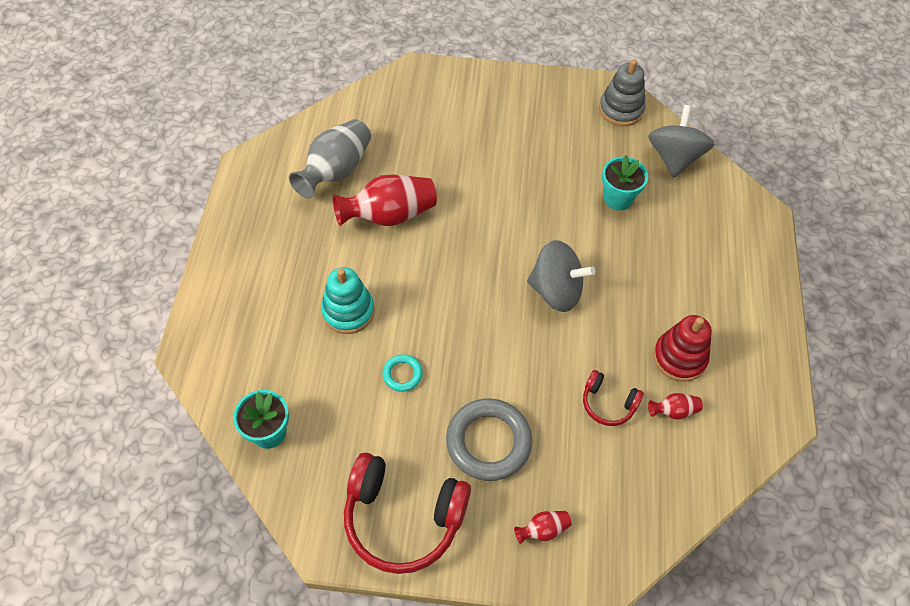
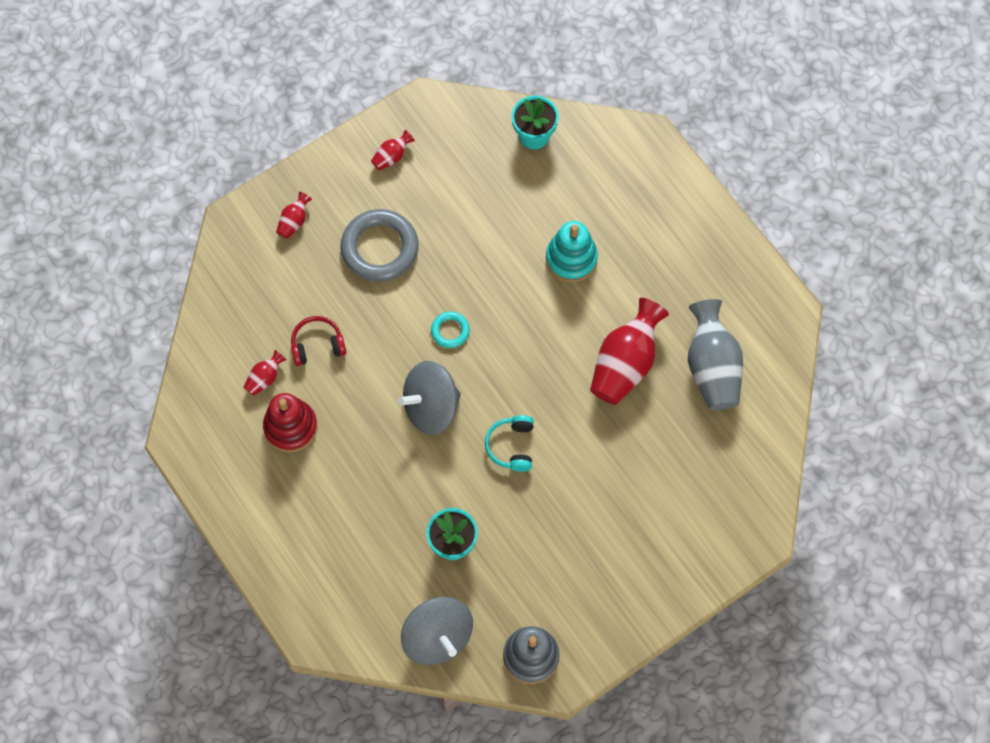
camera: 140 degrees right, 10 degrees up
(402, 374) = (484, 245): turquoise ring -> turquoise ring (450, 331)
(403, 518) = (392, 156): red headphones -> red vase
(521, 224) = (511, 446): none -> turquoise headphones

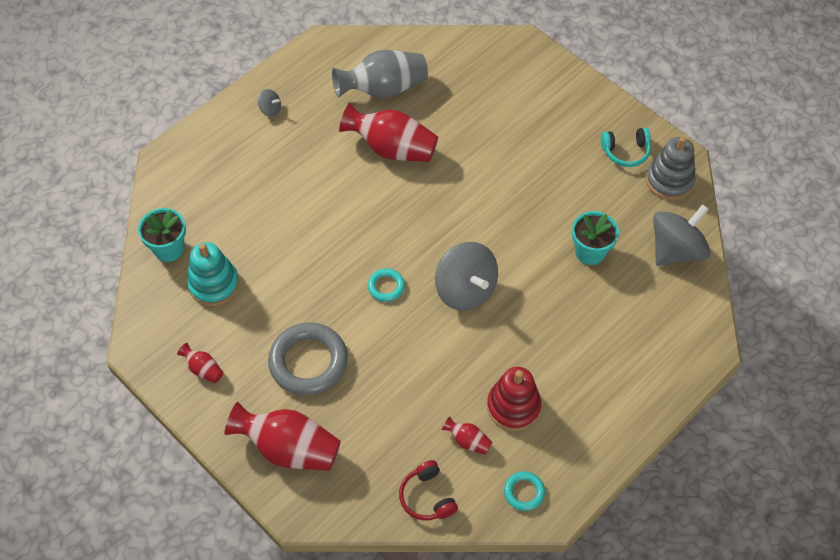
camera: 100 degrees left, 10 degrees down
(202, 418) = (524, 492): none -> turquoise ring
(294, 221) = (289, 448): red vase -> red vase, size x2.18
(317, 345) = (422, 399): red headphones -> red headphones (427, 497)
(511, 446) = (488, 221): turquoise headphones -> turquoise headphones (625, 152)
(571, 259) = (296, 201): turquoise stacking toy -> turquoise stacking toy (214, 284)
(699, 246) = (270, 110): none -> grey spinning top

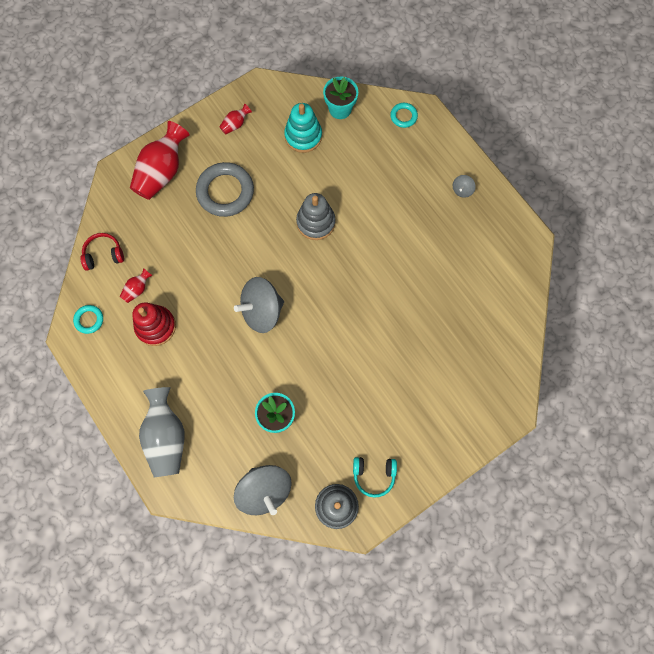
camera: 100 degrees right, 15 degrees up
(336, 251) = (316, 222): none -> grey stacking toy
(383, 89) = (473, 281): grey vase -> grey vase (166, 437)
(386, 286) = (277, 253): turquoise ring -> turquoise ring (403, 116)
(392, 148) = (408, 278): red vase -> none
(625, 152) = (374, 475): turquoise headphones -> turquoise headphones turned 90 degrees counterclockwise

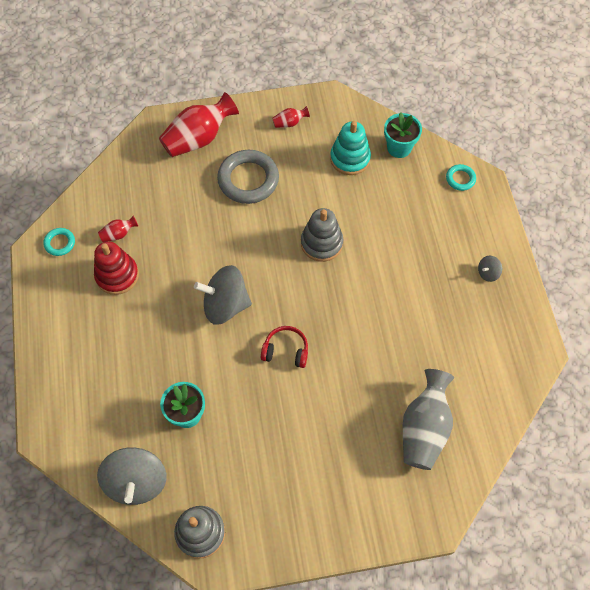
camera: 25 degrees right, 10 degrees down
(103, 255) = (105, 190): red headphones -> red headphones (286, 351)
(166, 437) = (71, 384): grey vase -> grey vase (424, 428)
(374, 475) = (255, 519): turquoise headphones -> none

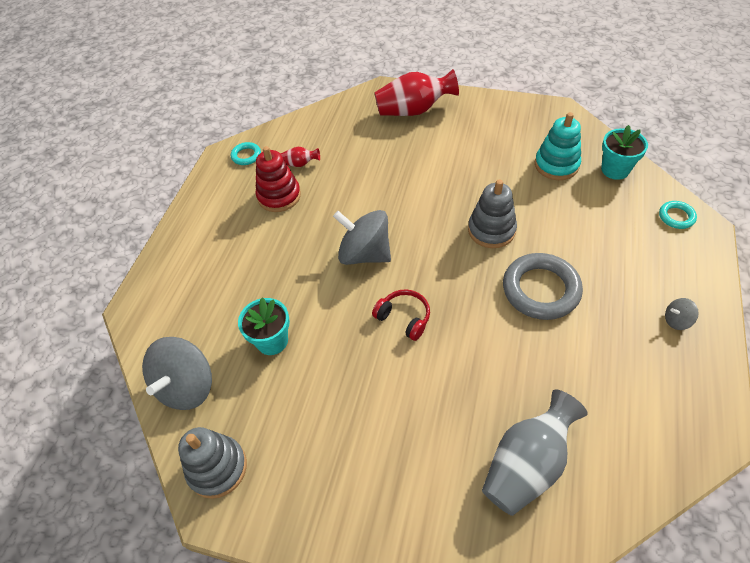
camera: 30 degrees right, 10 degrees down
(248, 179) = (443, 154): grey ring -> grey ring (540, 289)
(289, 123) = (507, 120): red vase -> none

